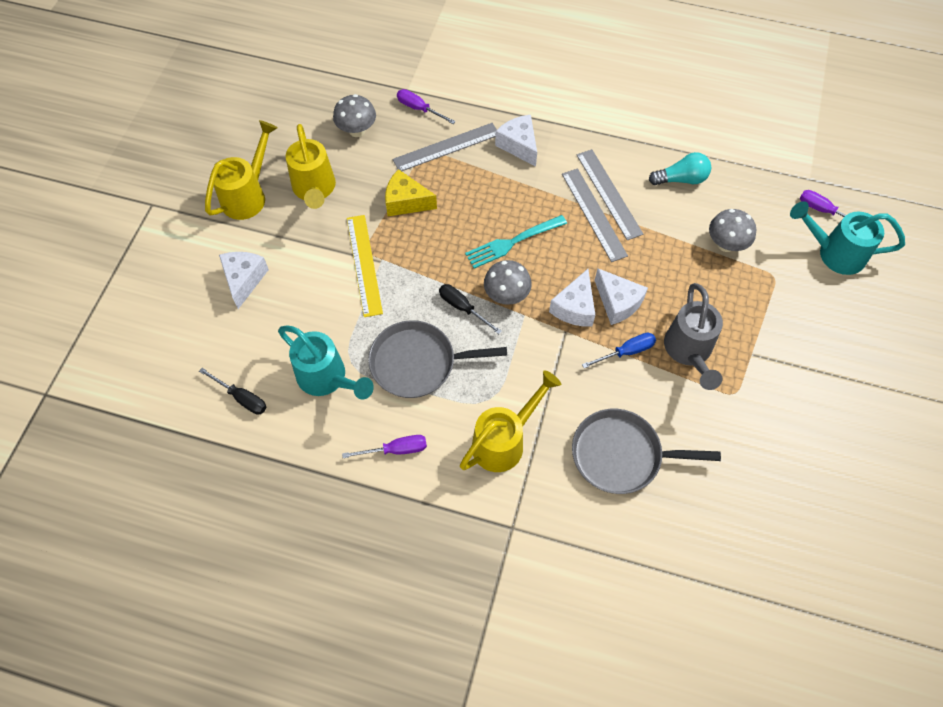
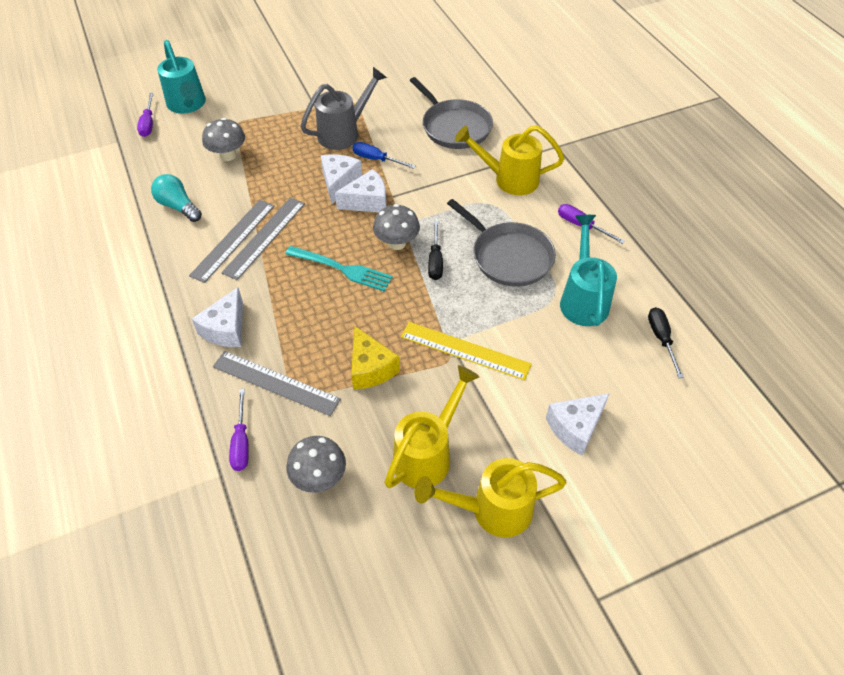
camera: 130 degrees left, 10 degrees down
(364, 264) = (465, 350): yellow ruler -> yellow ruler turned 75 degrees clockwise

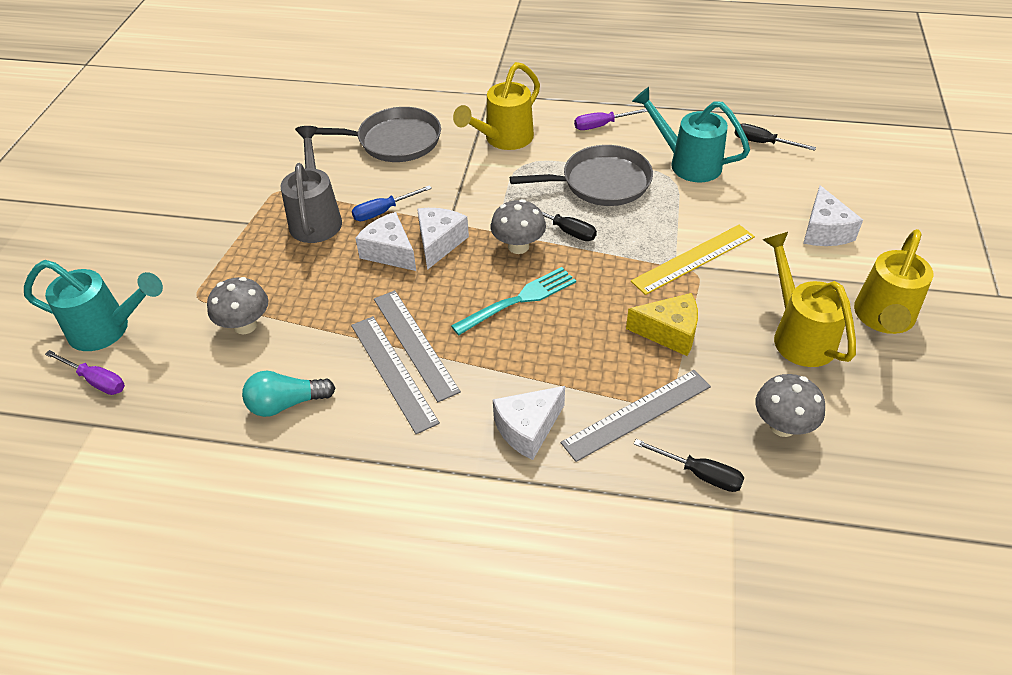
camera: 55 degrees left, 5 degrees down
(226, 329) = (528, 429): white cheese -> white cheese turned 90 degrees clockwise
(241, 442) = (699, 474): purple screwdriver -> black screwdriver

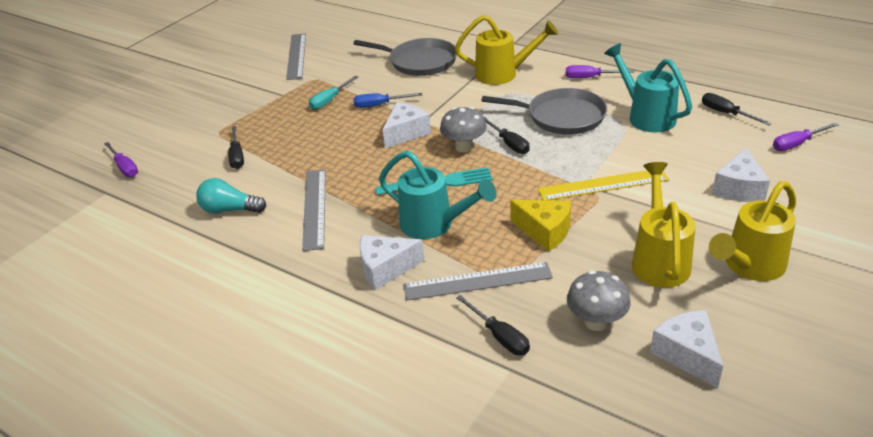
camera: 25 degrees right, 10 degrees down
(108, 329) = (152, 140): turquoise watering can -> turquoise watering can (434, 225)
(245, 325) = (237, 156): grey mushroom -> black screwdriver
(316, 218) = (329, 100): grey watering can -> turquoise screwdriver
(389, 252) = (366, 132): white cheese -> white cheese (687, 355)
(415, 343) = (342, 193): grey ruler -> grey ruler (296, 56)
(503, 139) = (503, 74): yellow watering can -> yellow watering can turned 150 degrees counterclockwise
(847, 166) = (797, 144): none -> purple screwdriver

